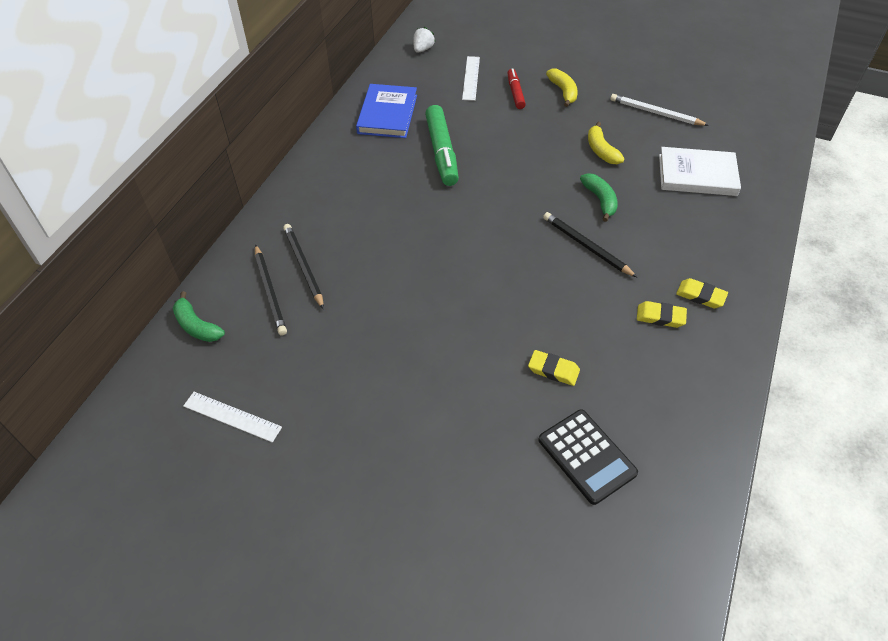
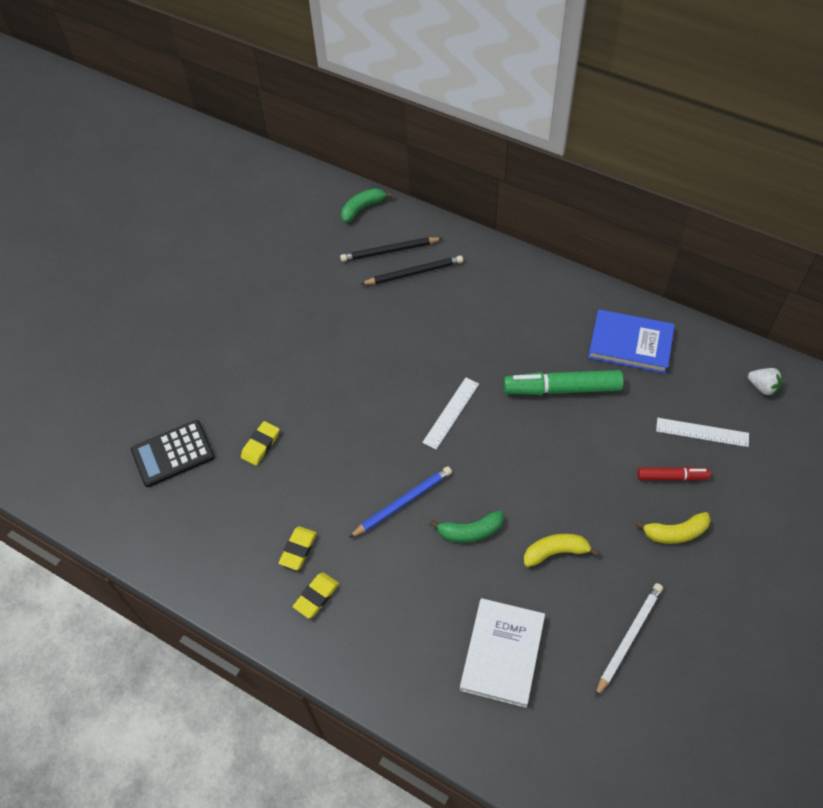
camera: 100 degrees right, 5 degrees up
(232, 416) = (273, 233): white ruler -> white ruler (451, 412)
(587, 246) = (403, 503): black pencil -> blue pencil

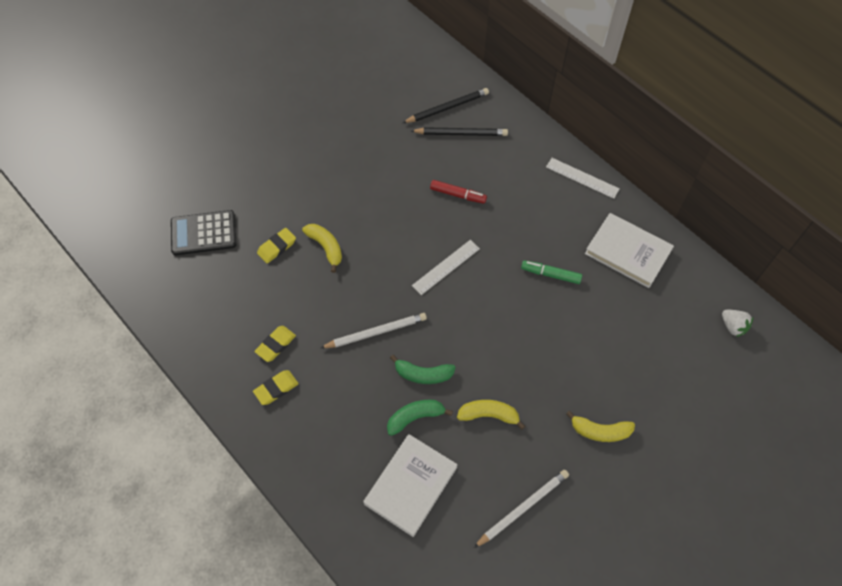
camera: 15 degrees right, 5 degrees up
(315, 429) = (326, 247): none -> yellow banana
(362, 208) = (438, 62): green banana -> green banana (415, 417)
(389, 251) = (447, 108): black pencil -> black pencil turned 150 degrees clockwise
(403, 503) = (376, 332): blue pencil -> white pencil
(562, 389) = (550, 274): green marker -> green marker, size x0.57
(630, 344) = (628, 252): blue book -> white book
(672, 477) = (617, 381): red marker -> red marker (458, 195)
(702, 432) = (660, 350): white ruler -> white ruler (582, 178)

